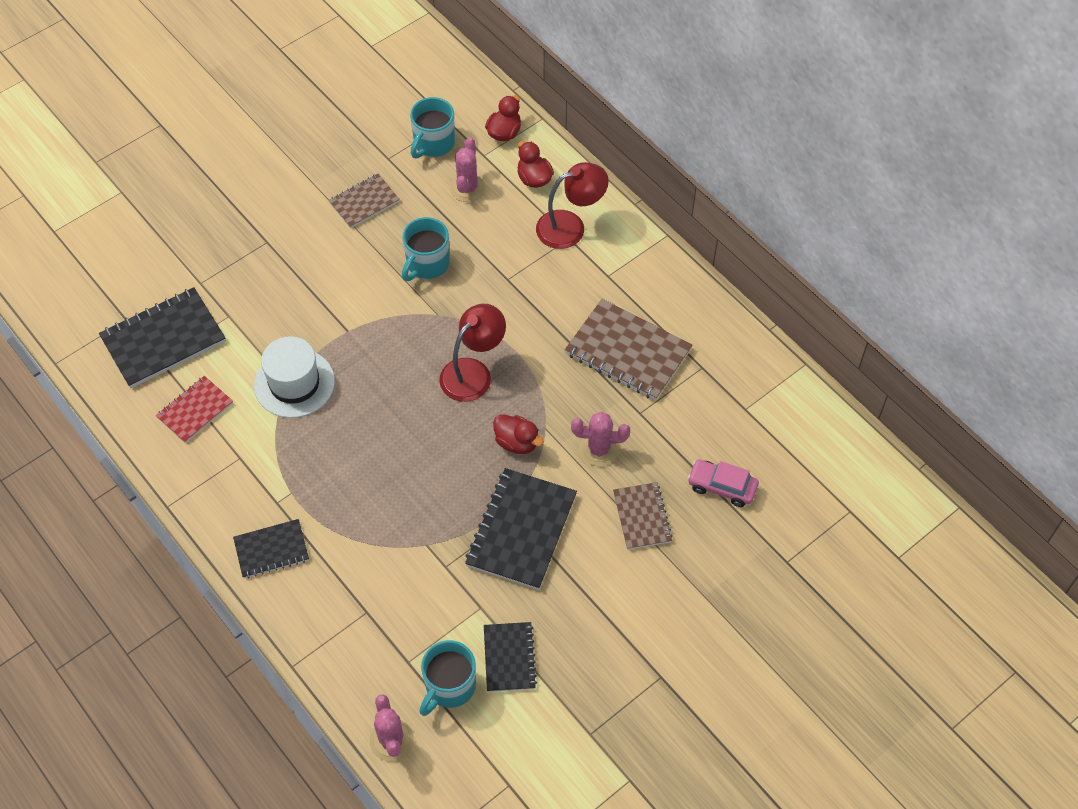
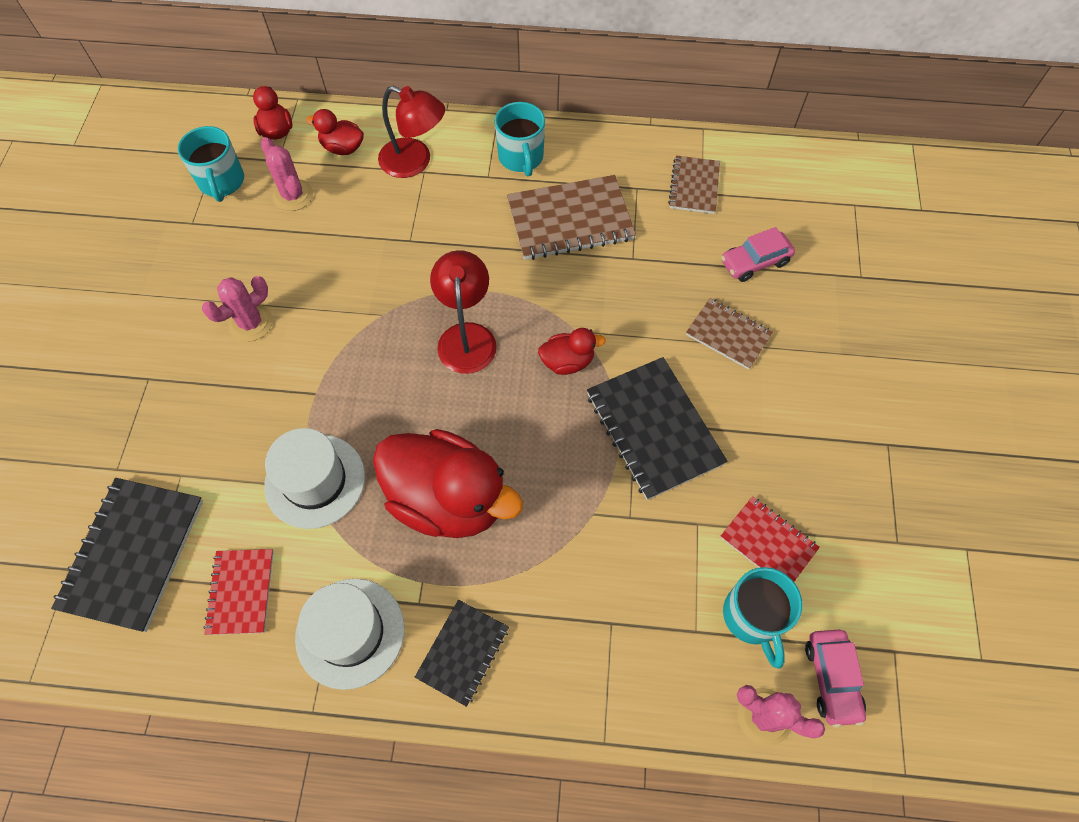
camera: 45 degrees left, 5 degrees up
(226, 484) = (350, 632): none -> white hat
(354, 461) = (448, 500): none -> red duck
(364, 202) = (209, 274): brown notebook -> brown notebook (694, 186)
(427, 264) = (326, 281): turquoise mug -> turquoise mug (521, 158)
(453, 761) = (831, 679): none -> pink car
(509, 658) = (768, 543): black notebook -> red notebook
(570, 226) = (415, 162): red lamp -> red lamp turned 90 degrees clockwise
(599, 449) = (636, 311): pink cactus -> pink cactus (251, 323)

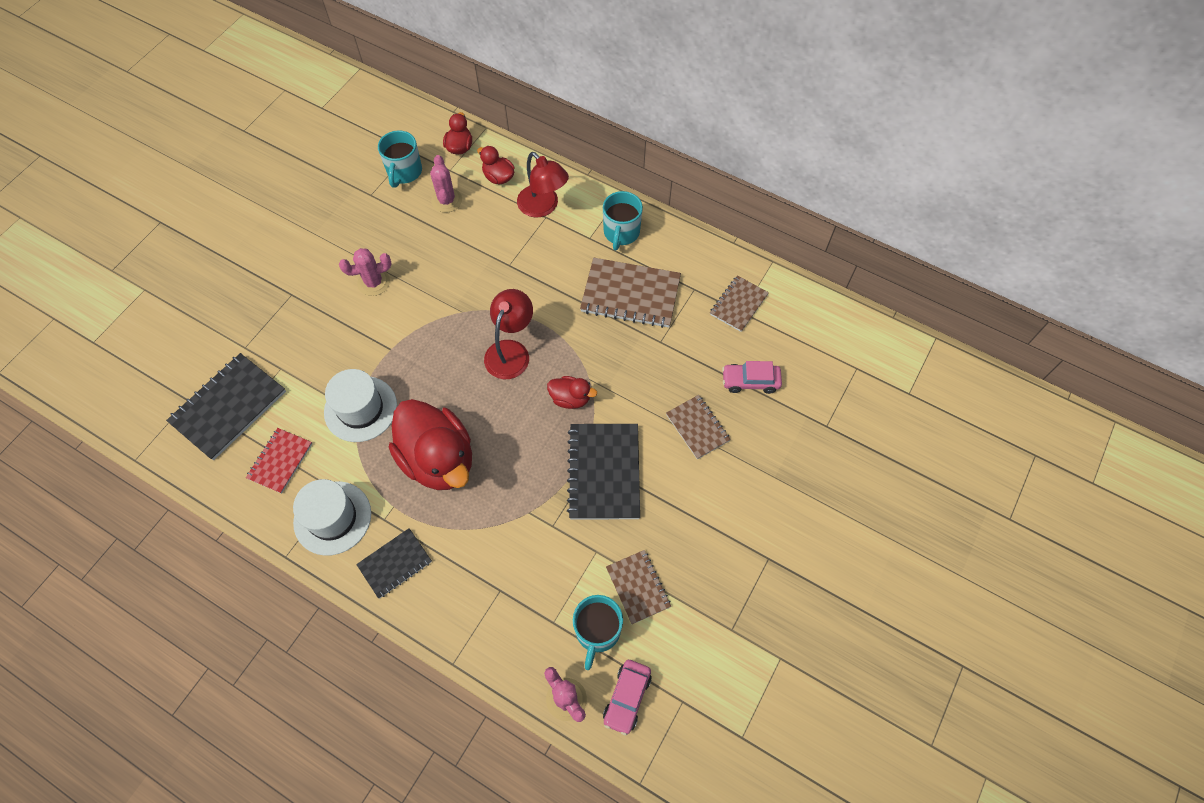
camera: 25 degrees right, 0 degrees up
(768, 543) = (638, 587): red notebook -> brown notebook

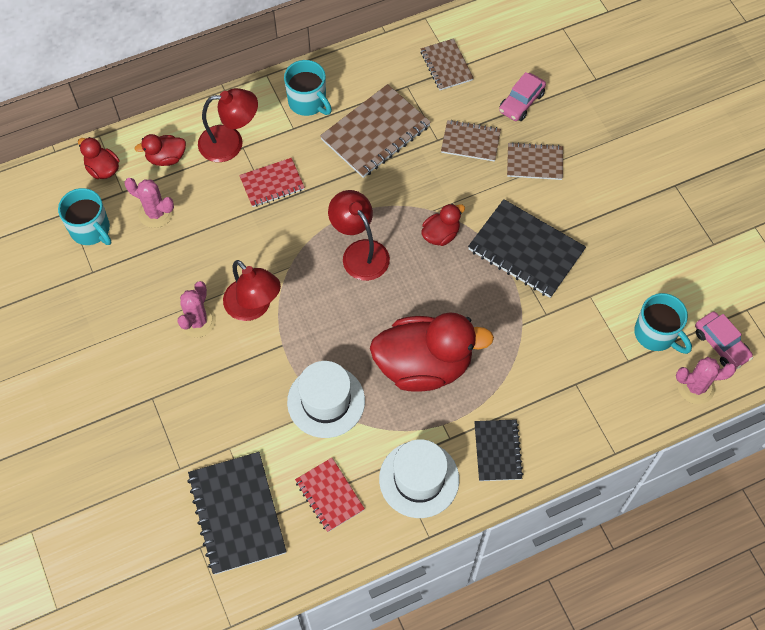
camera: 55 degrees left, 0 degrees up
(410, 310) = (254, 307): none -> red lamp
(528, 255) = (272, 184): none -> red notebook
(638, 587) = (639, 285): brown notebook -> brown notebook (470, 142)

